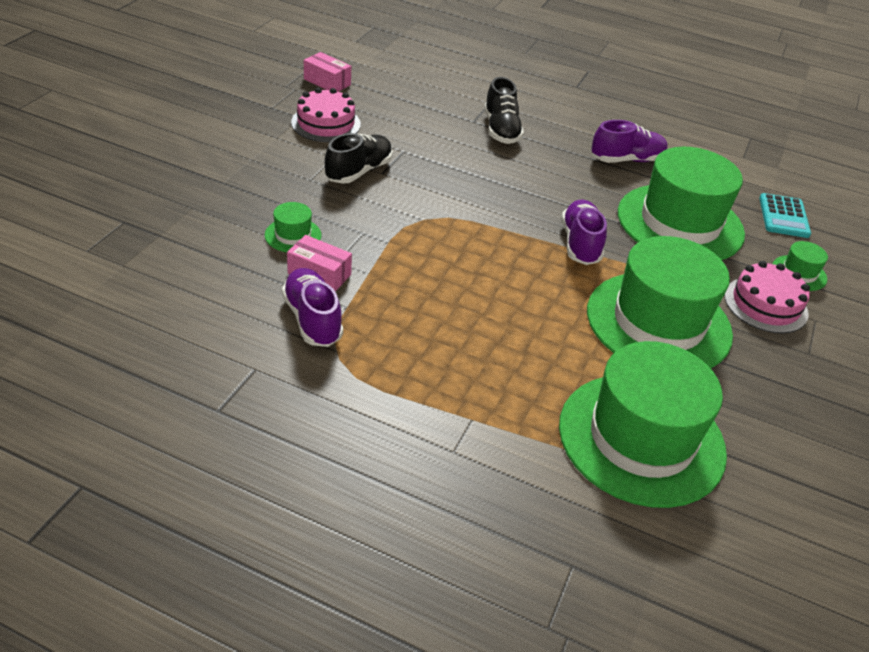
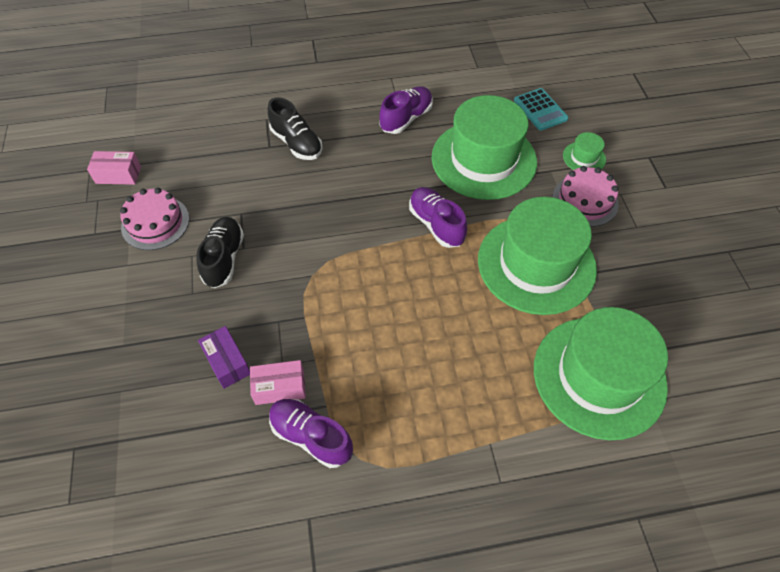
camera: 30 degrees left, 15 degrees up
(293, 235) = (227, 362): green hat -> purple box

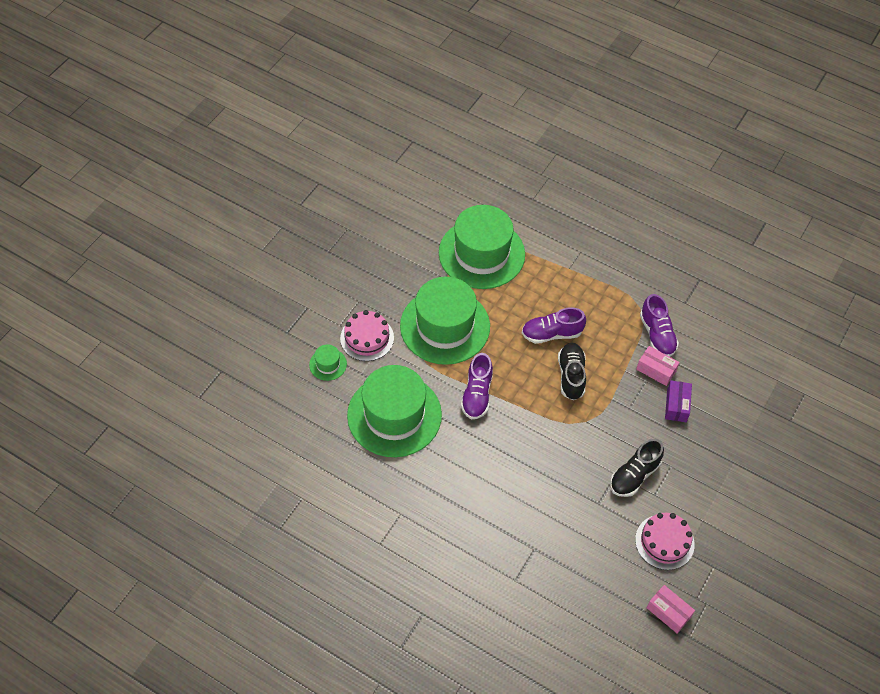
camera: 140 degrees left, 0 degrees up
(296, 143) = (512, 535): black shoe -> black shoe (571, 376)
(406, 118) = (410, 493): purple shoe -> purple shoe (551, 334)
(540, 110) = (307, 422): turquoise calculator -> none

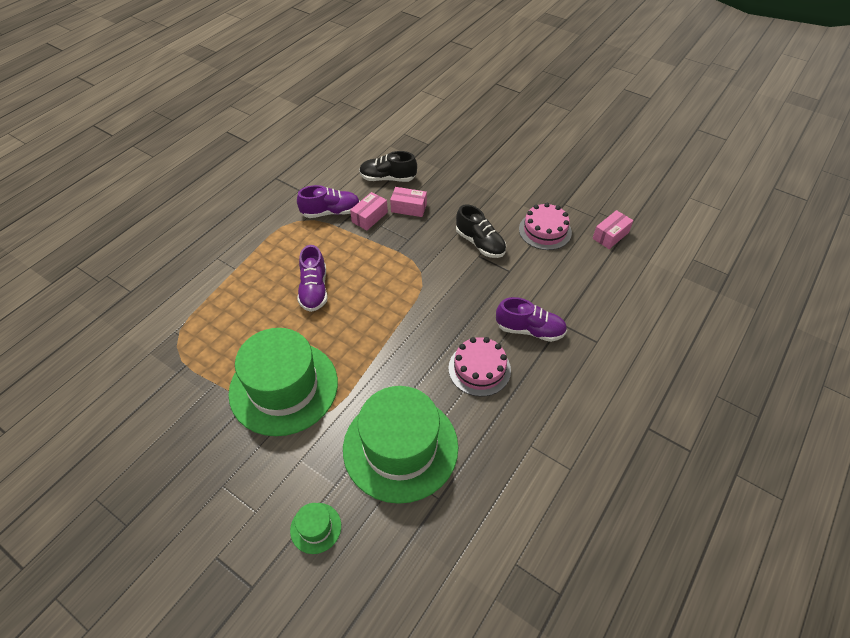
camera: 85 degrees left, 5 degrees down
(367, 338) = (283, 476): pink cake -> pink cake (479, 369)
(477, 395) = (381, 361): purple shoe -> purple shoe (529, 330)
(481, 253) = (190, 344): green hat -> none
(571, 376) = (367, 278): black shoe -> black shoe (388, 178)
(676, 405) = (408, 208): purple box -> pink box

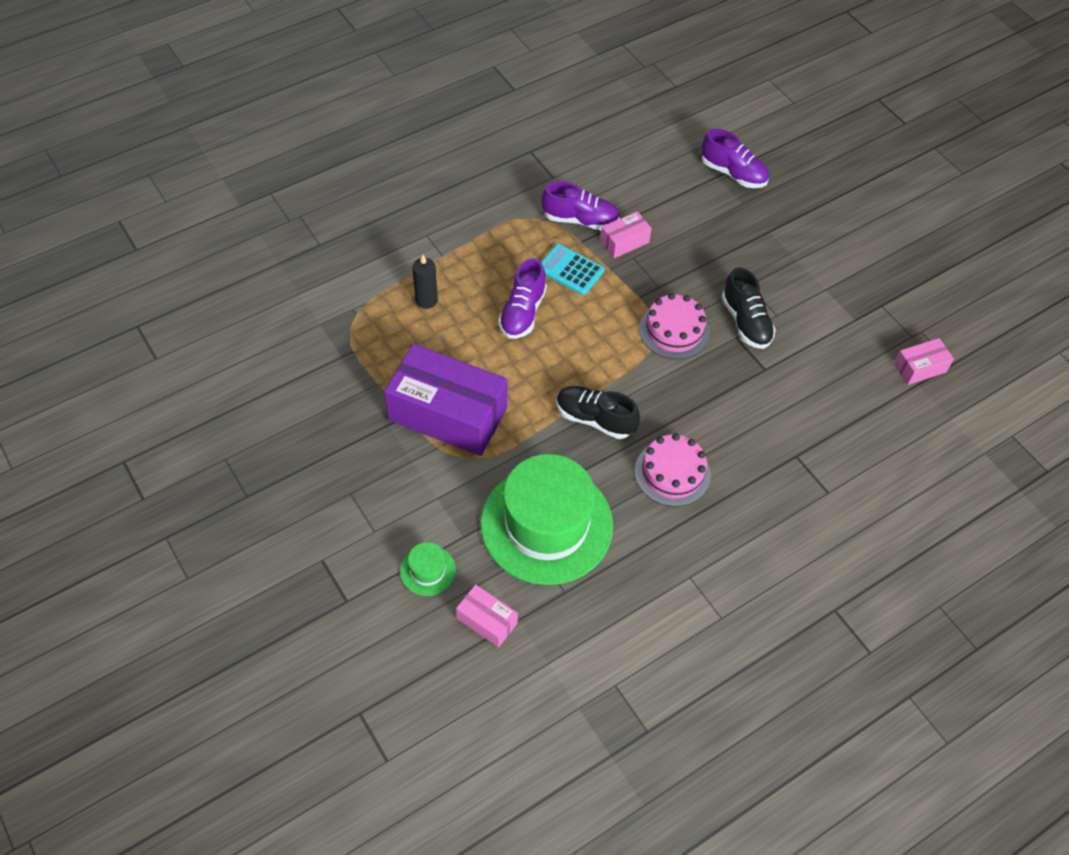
camera: 20 degrees right, 5 degrees up
(234, 305) = (426, 300): none -> black candle
(284, 387) = (448, 414): green hat -> purple box
(338, 248) = (570, 270): none -> turquoise calculator
(388, 178) = (669, 196): black shoe -> black shoe (595, 419)
(408, 208) = (678, 245): pink box -> pink box (487, 621)
(529, 330) = (753, 449): purple shoe -> purple shoe (733, 173)
(545, 231) = (837, 333): pink cake -> pink cake (674, 330)

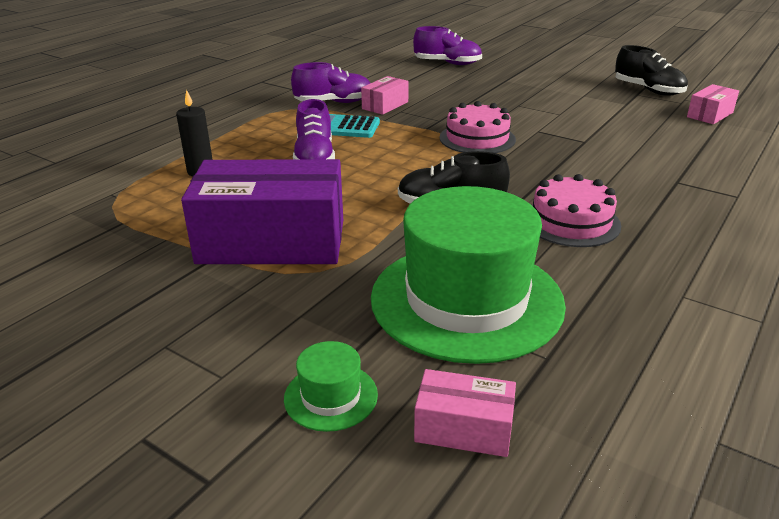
camera: 20 degrees left, 25 degrees down
(745, 322) = (537, 122): black shoe -> black shoe (648, 90)

